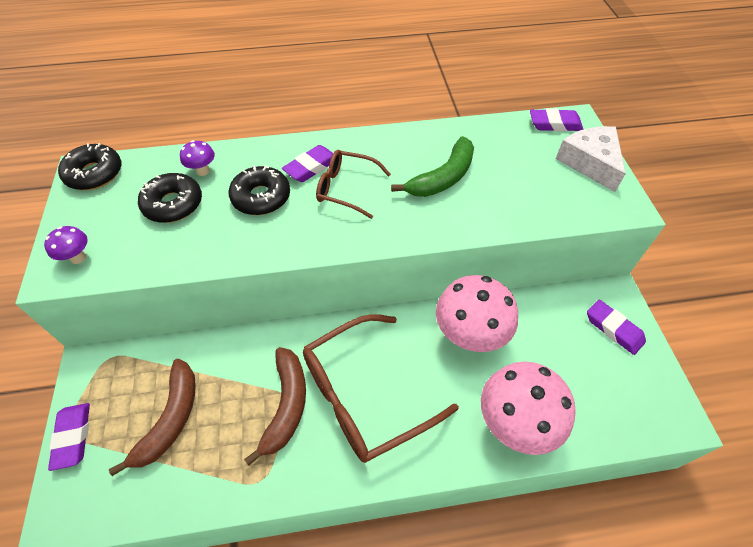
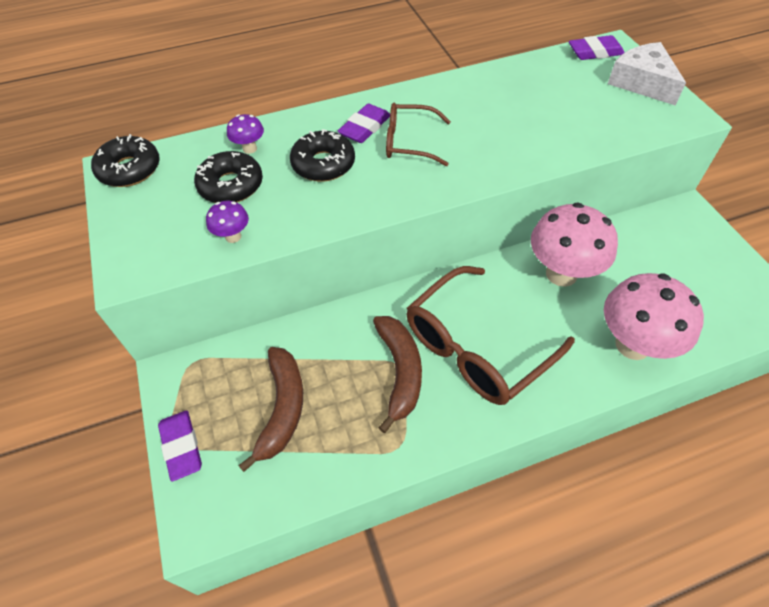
camera: 10 degrees left, 0 degrees up
(78, 258) = (147, 253): purple mushroom -> purple mushroom (233, 236)
(443, 177) = (503, 117): green banana -> none
(613, 329) = (697, 242): purple eraser -> none

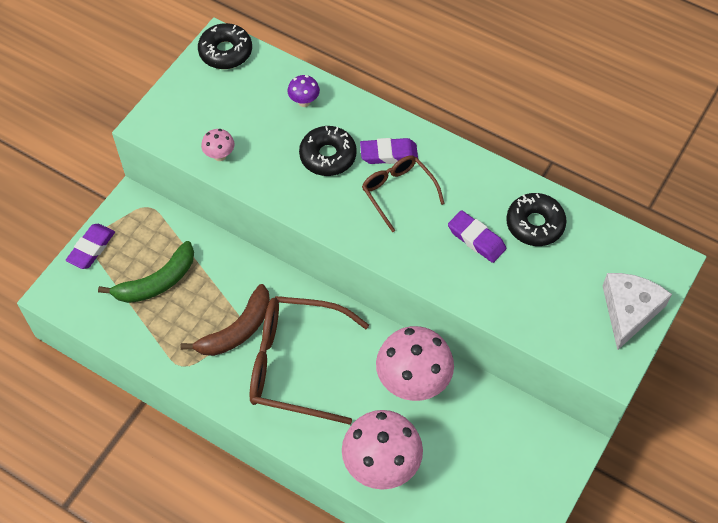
camera: 50 degrees right, 5 degrees up
(231, 185) = (261, 119): black donut -> black donut (535, 224)
(233, 236) = (219, 155): purple mushroom -> pink mushroom
(282, 408) = (157, 282): brown banana -> green banana
(595, 52) = (643, 254): purple eraser -> purple eraser (476, 239)

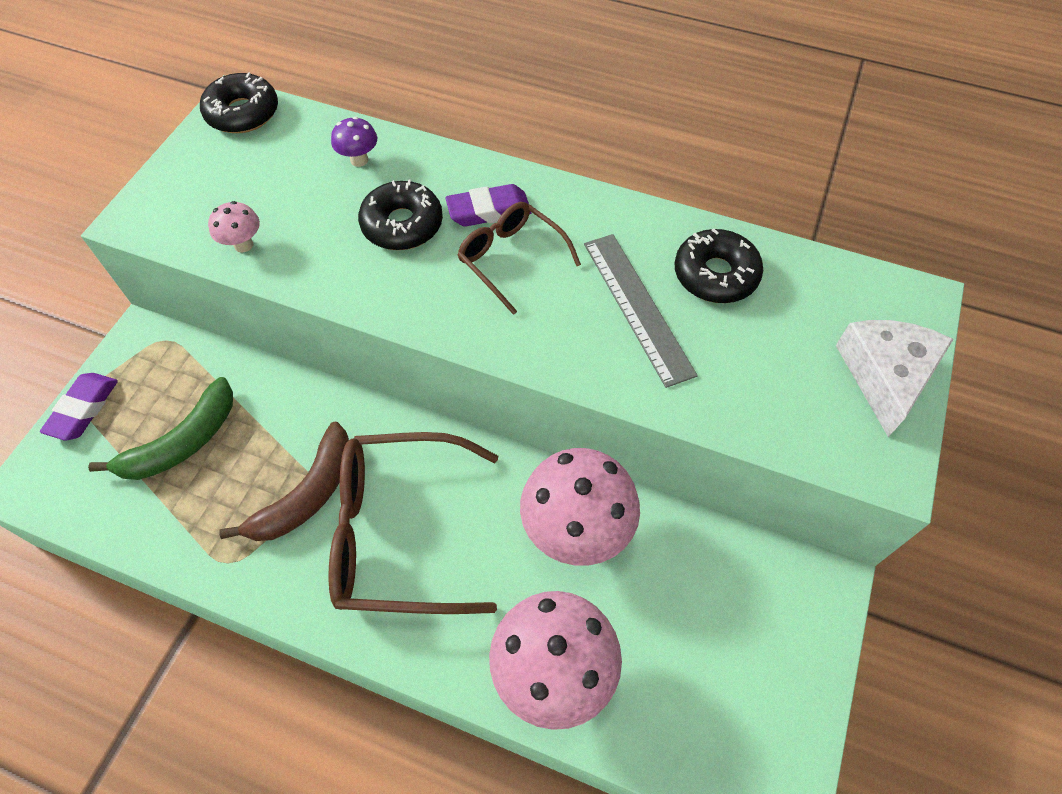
camera: 10 degrees left, 0 degrees up
(476, 239) = (637, 307): purple eraser -> grey ruler

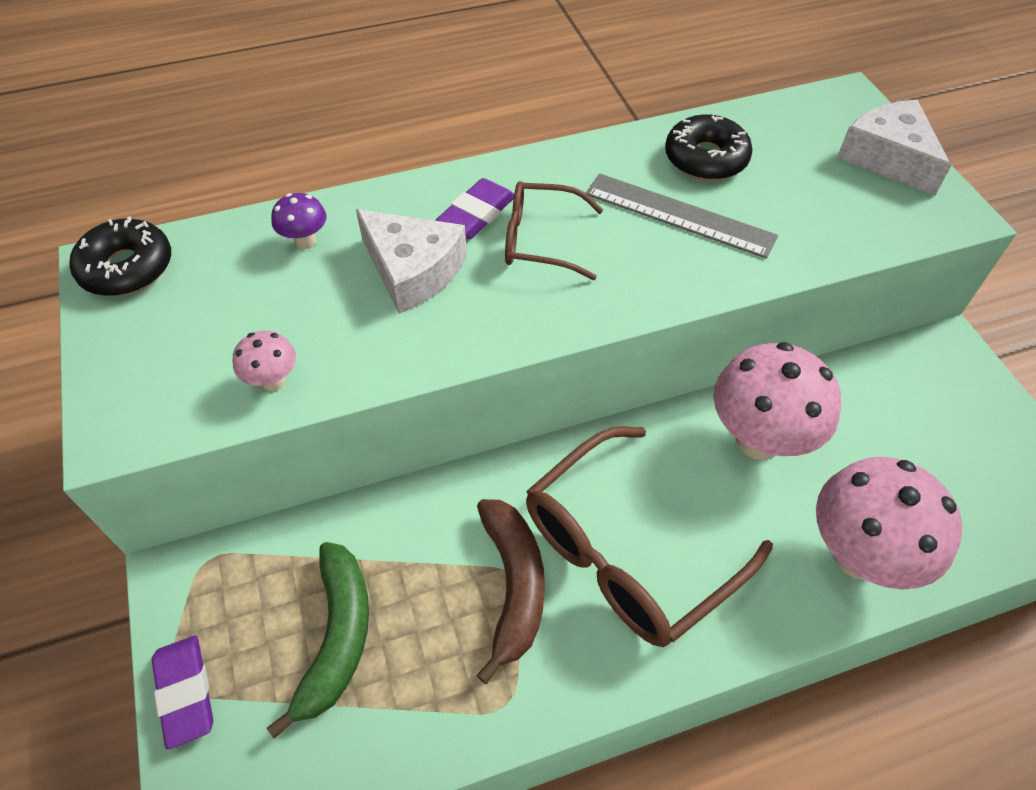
camera: 40 degrees left, 5 degrees down
(402, 225) = (412, 270): black donut -> white cheese

